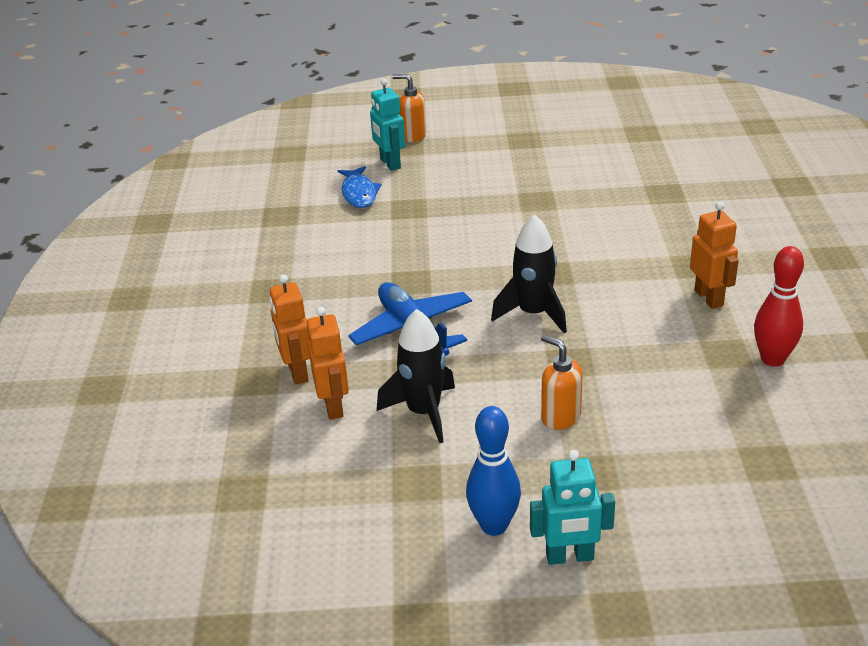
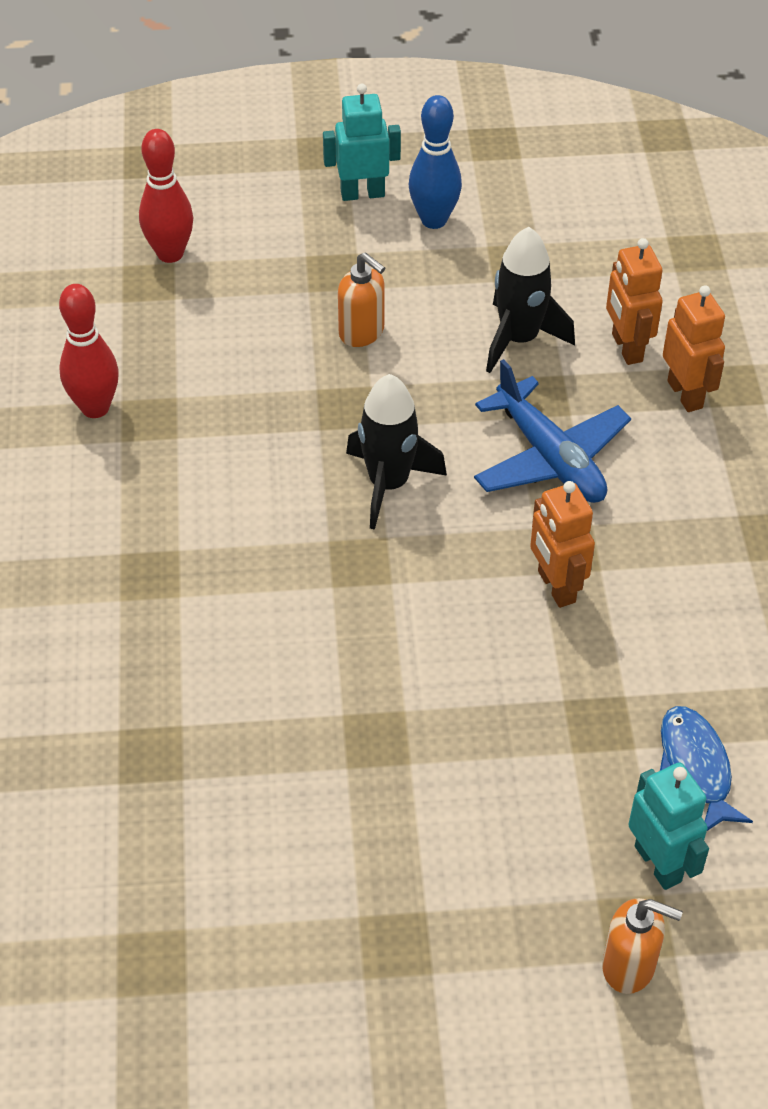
camera: 175 degrees right, 15 degrees up
(709, 298) = (144, 508): orange robot -> orange robot (556, 587)
(756, 489) = (170, 253): none -> red bowling pin

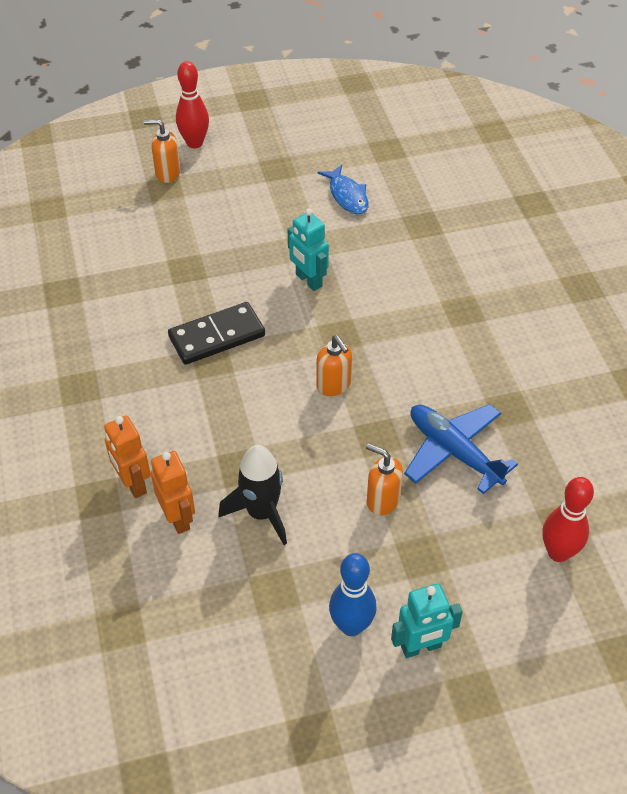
camera: 170 degrees right, 0 degrees up
(95, 408) = (549, 410): red bowling pin -> red bowling pin (194, 143)
(388, 484) = (334, 385): black rocket -> orange soap dispenser
(550, 458) = (228, 419): blue plane -> blue plane (454, 452)
(556, 587) = (217, 336): orange robot -> black domino
(658, 863) = (154, 212): turquoise robot -> turquoise robot (308, 280)
(696, 767) = (133, 255): blue fish -> blue fish (347, 196)

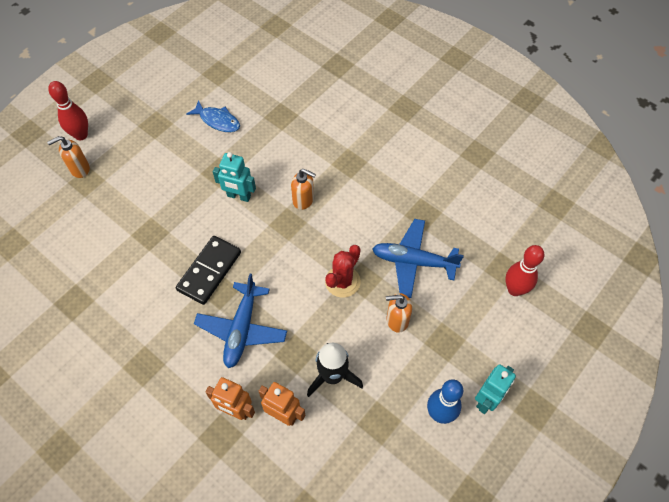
camera: 35 degrees left, 10 degrees up
(204, 410) = (242, 329): none -> blue plane
(334, 385) = (310, 261): orange soap dispenser -> orange soap dispenser (303, 200)
(352, 426) = (342, 281): none -> red cactus

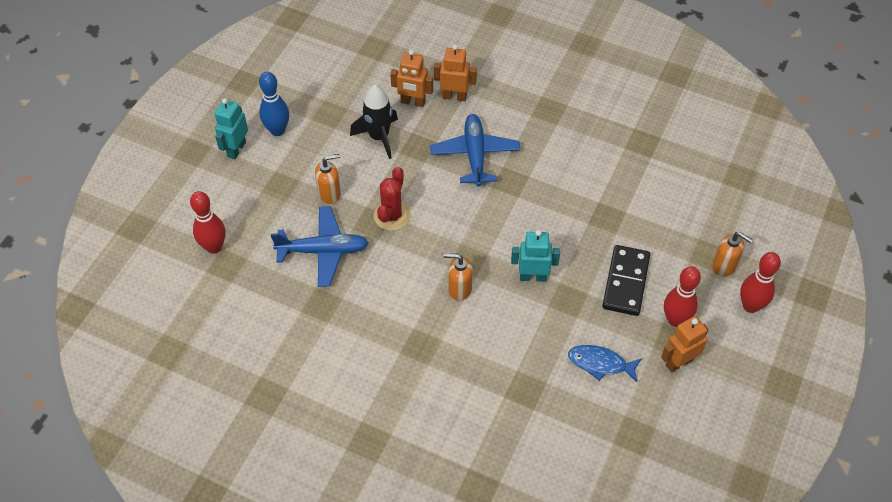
camera: 165 degrees right, 5 degrees down
(79, 169) = (724, 266): orange soap dispenser -> orange soap dispenser turned 75 degrees clockwise
(144, 138) = (675, 320): none -> red bowling pin
(160, 109) = (679, 362): none -> orange robot
(209, 271) = (528, 196): black domino -> black domino (626, 282)

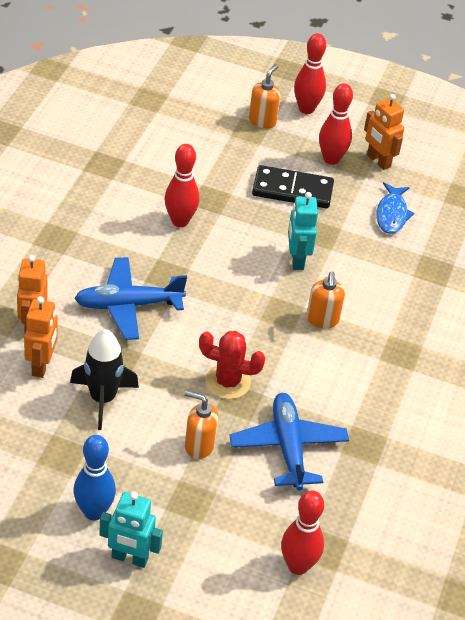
camera: 100 degrees left, 10 degrees down
(330, 193) = (199, 446): orange soap dispenser -> orange soap dispenser turned 45 degrees counterclockwise
(575, 193) = (180, 221): none -> red bowling pin

